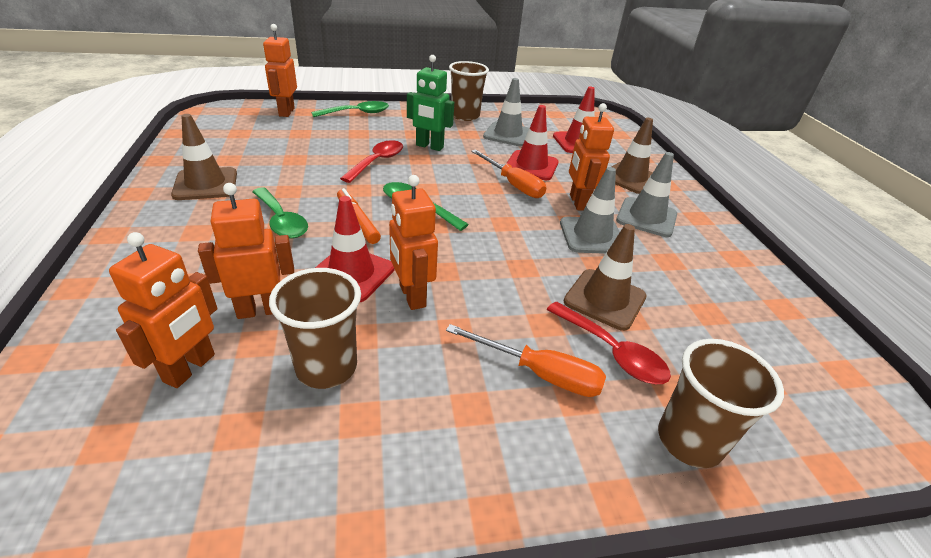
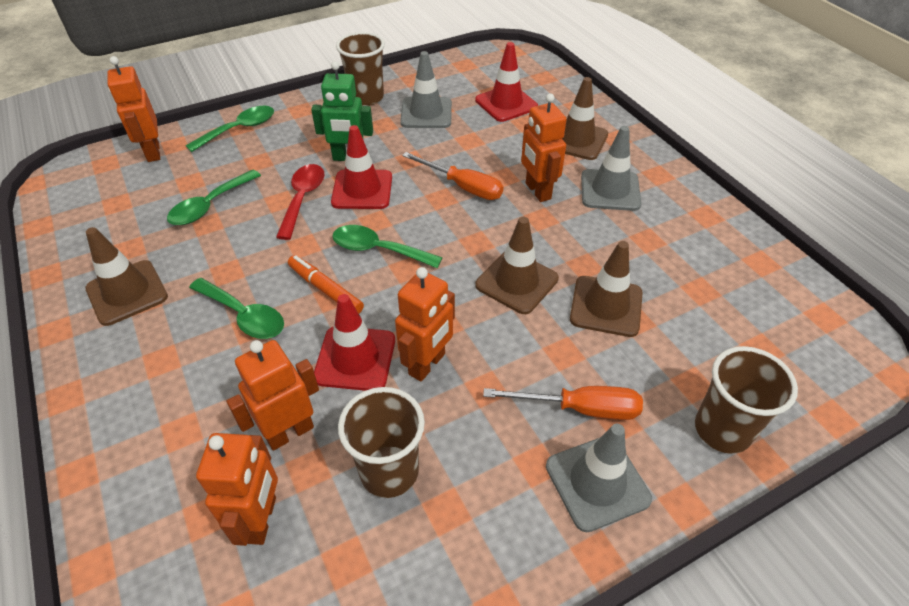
camera: 15 degrees left, 10 degrees up
(305, 149) = (210, 205): none -> green spoon
(411, 296) = (427, 364): orange robot -> orange robot turned 105 degrees counterclockwise
(527, 259) = (516, 282): none -> brown traffic cone
(531, 166) = (471, 153): red traffic cone -> red traffic cone (362, 190)
(592, 236) = (567, 232): grey traffic cone -> grey traffic cone (597, 482)
(611, 352) = (632, 363): red spoon -> none

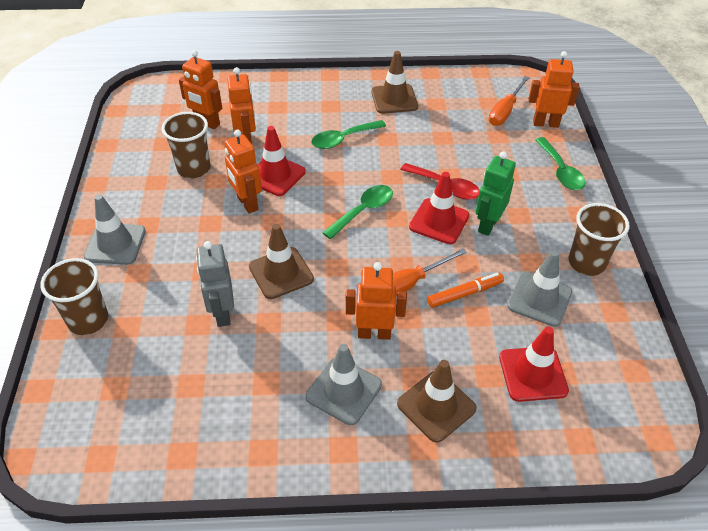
camera: 115 degrees right, 0 degrees up
(210, 205) = (463, 141): green spoon -> none
(325, 289) = (341, 176): orange marker -> orange marker (465, 294)
(580, 408) = (161, 258): orange screwdriver -> orange screwdriver (505, 111)
(606, 306) = (222, 313): brown traffic cone -> grey robot

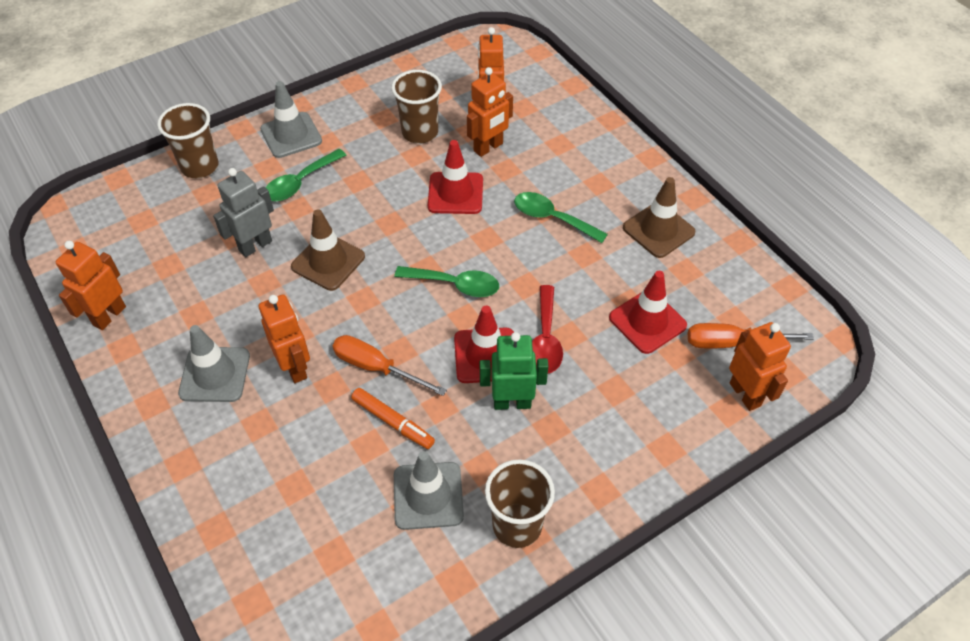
camera: 60 degrees right, 5 degrees up
(247, 203) = (401, 193): orange robot -> orange robot (109, 316)
(436, 406) = (233, 456): brown traffic cone -> none
(533, 374) = (317, 527): red traffic cone -> red traffic cone (647, 321)
(560, 171) = (664, 442): green spoon -> green spoon (300, 182)

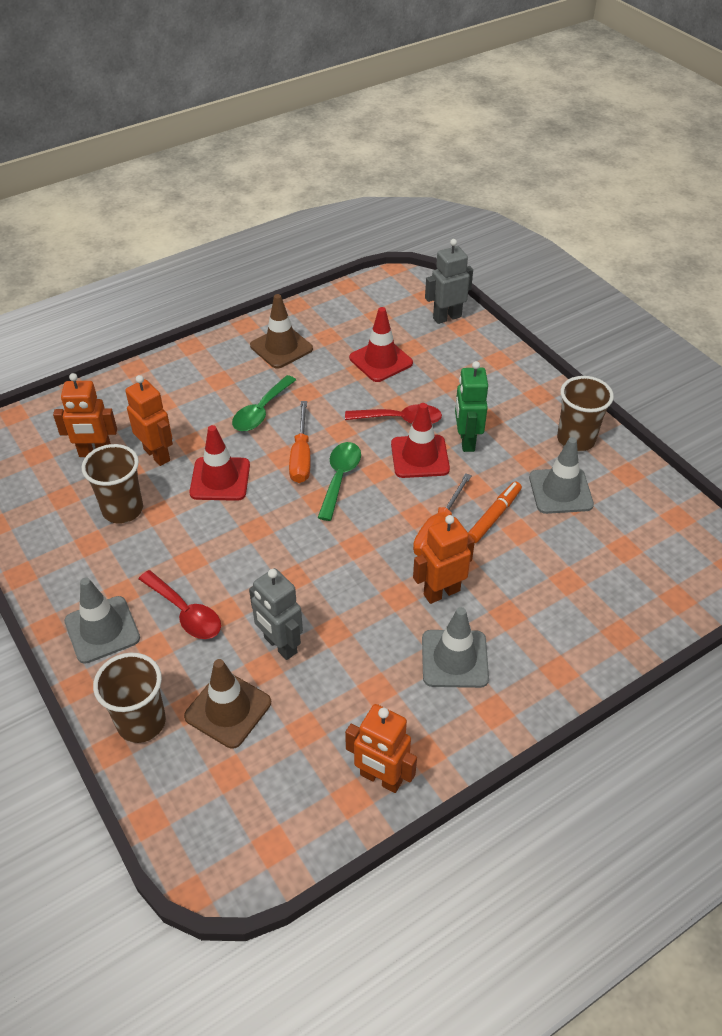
camera: 90 degrees left, 5 degrees down
(300, 182) = (185, 612): green spoon -> red spoon
(328, 262) = (307, 577): brown traffic cone -> brown traffic cone (228, 709)
(731, 343) = (400, 319): orange screwdriver -> orange screwdriver (301, 456)
(745, 394) = (447, 317): orange robot -> grey robot

